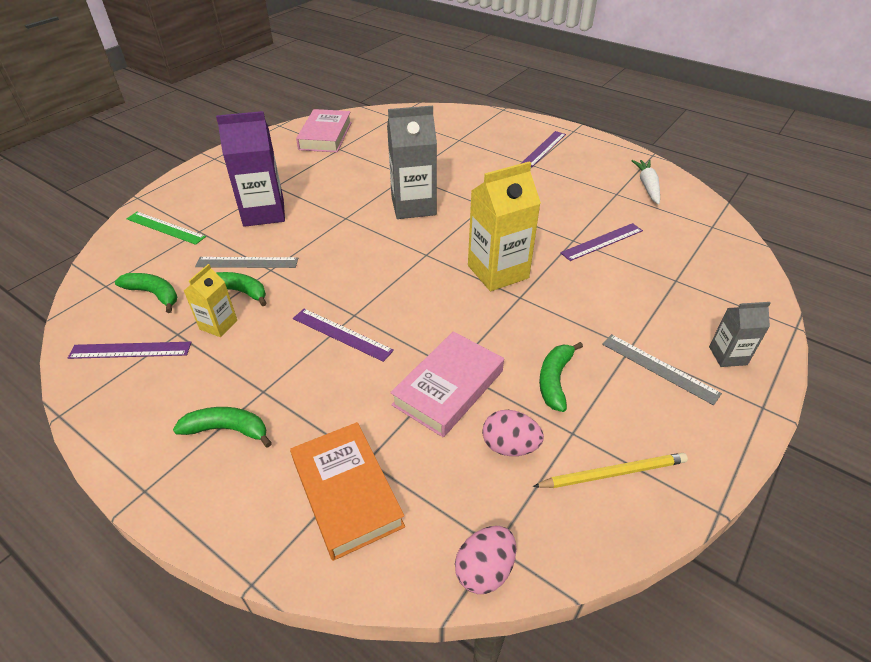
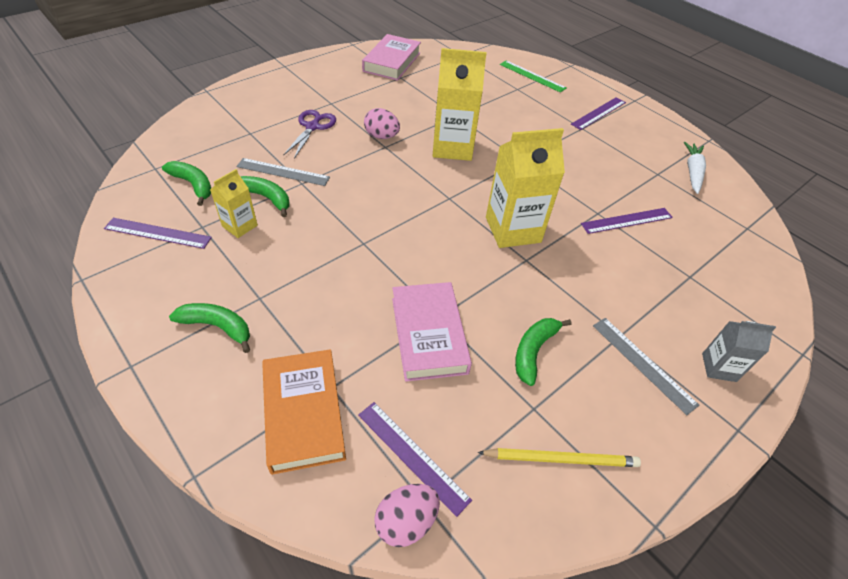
camera: 10 degrees right, 5 degrees up
(165, 228) = (222, 124): green ruler -> green ruler (532, 76)
(264, 213) = (312, 127): purple carton -> purple scissors
(342, 334) = (346, 259): purple ruler -> purple ruler (412, 455)
(413, 206) = (452, 147): grey carton -> yellow carton
(448, 388) = (429, 335): pink book -> pink book turned 60 degrees counterclockwise
(509, 446) = (468, 406): pink egg -> pink egg (381, 136)

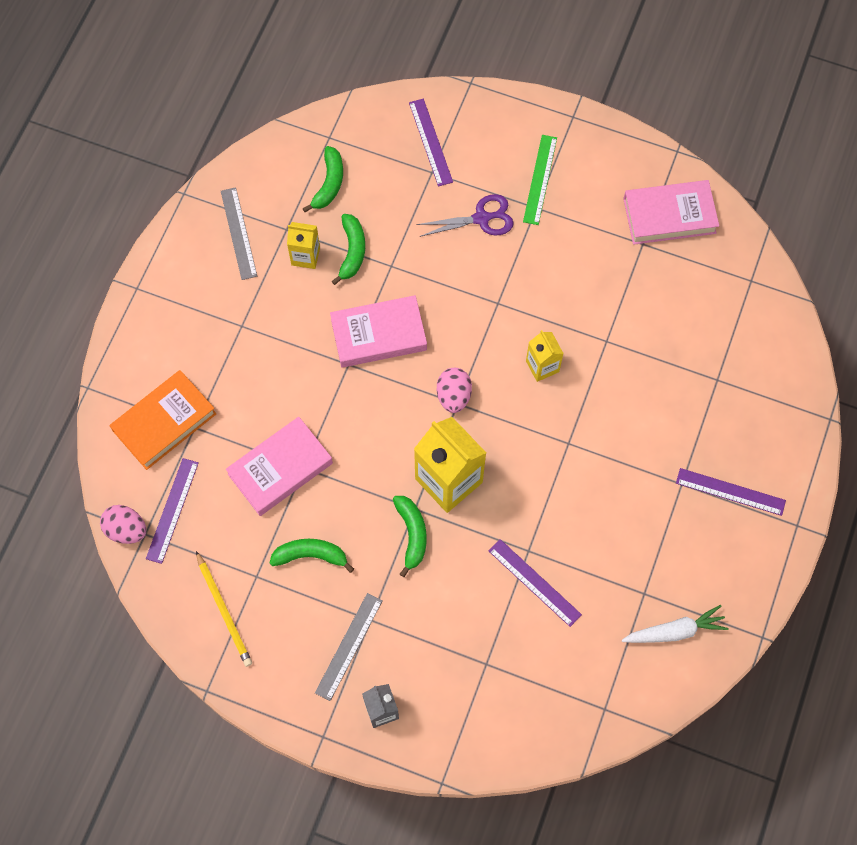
camera: 65 degrees right, 20 degrees up
(158, 233) = (259, 204): purple ruler -> purple ruler (430, 142)
(217, 327) = (199, 317): green banana -> green banana (412, 534)
(283, 172) = (395, 240): grey ruler -> grey ruler (238, 233)
(353, 214) = (378, 335): none -> pink book
(381, 136) = (512, 290): pink egg -> pink egg (453, 396)
(452, 147) = (542, 366): yellow carton -> yellow carton, size x0.54
(532, 76) = (762, 384): green ruler -> green ruler (540, 179)

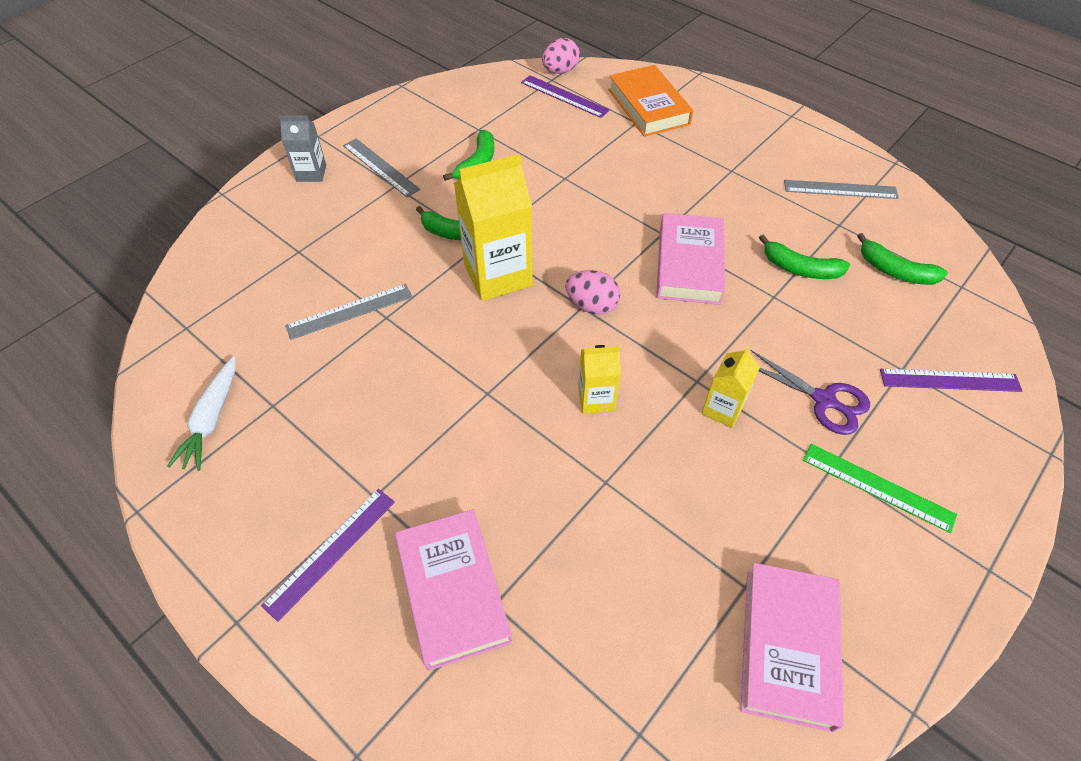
camera: 110 degrees right, 15 degrees down
(224, 611) = (460, 106): yellow pencil -> none
(280, 469) = (571, 163): pink book -> pink book (453, 590)
(305, 256) = (802, 231): yellow carton -> yellow carton (722, 409)
(481, 218) = (824, 400): purple scissors -> purple scissors turned 60 degrees counterclockwise
(534, 582) = (350, 311): purple ruler -> grey ruler

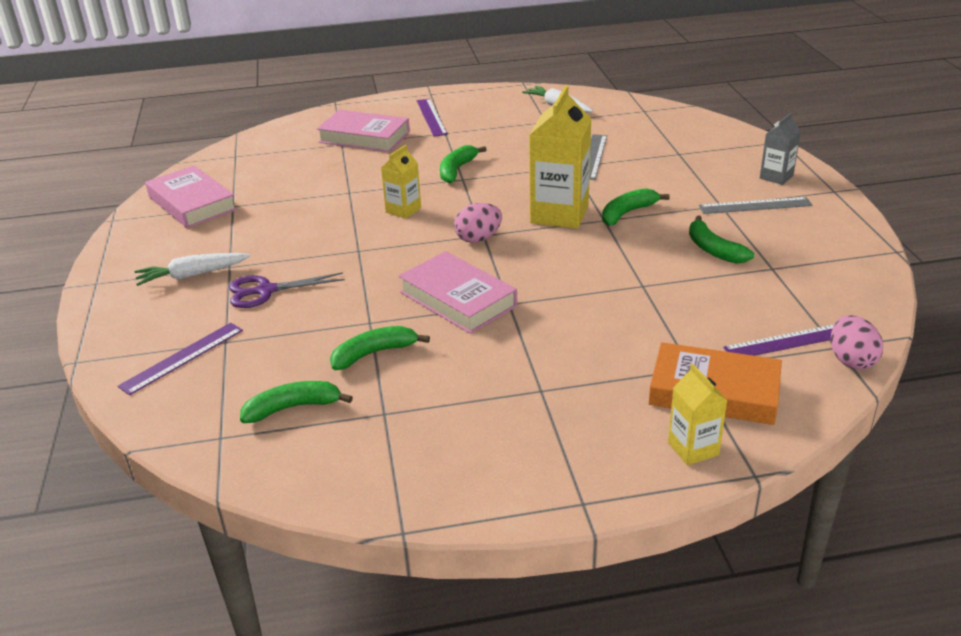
camera: 130 degrees right, 20 degrees down
(470, 412) = (456, 170): none -> green banana
(722, 409) = (325, 249): yellow carton -> yellow carton (693, 449)
(840, 189) = (422, 450): grey ruler -> none
(877, 487) = (192, 275): green ruler -> white carrot

